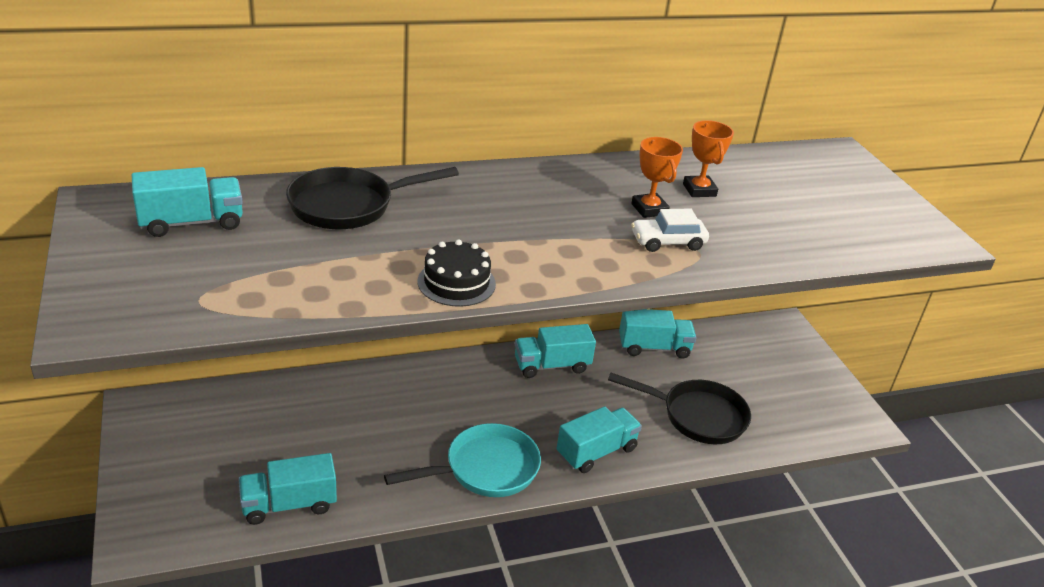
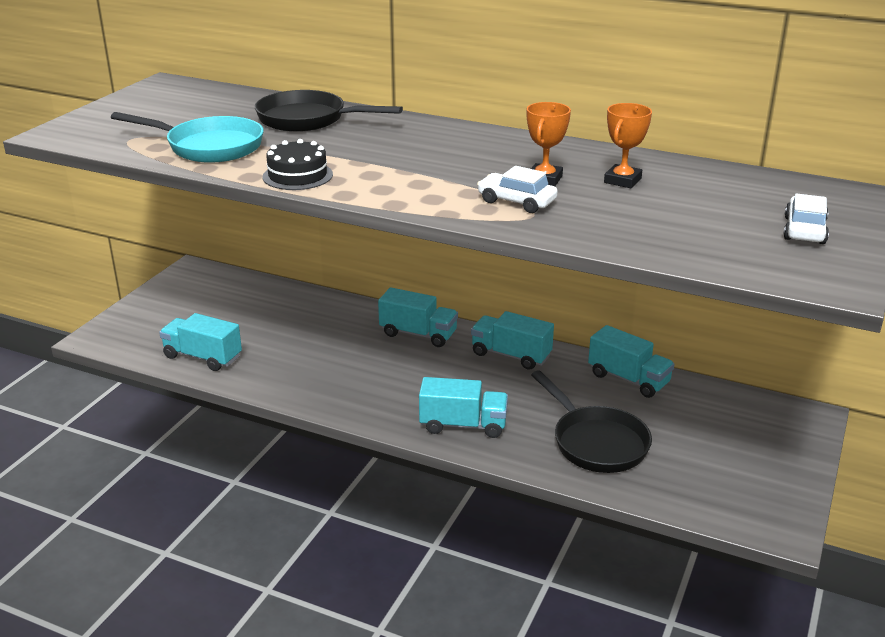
camera: 45 degrees right, 5 degrees down
(191, 223) = (196, 104): turquoise truck -> turquoise truck (418, 334)
(485, 469) = (358, 396): turquoise pan -> turquoise pan (209, 147)
(862, 198) = (804, 230): none -> white car

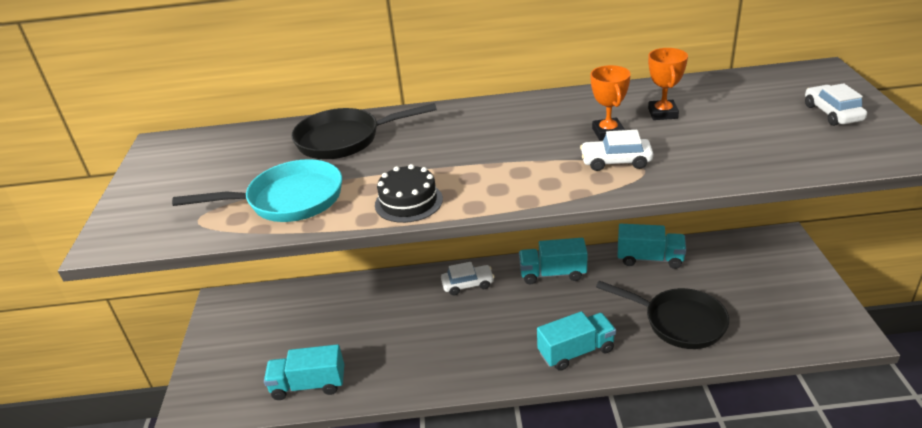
camera: 25 degrees left, 5 degrees up
(418, 334) = (468, 284): turquoise truck -> white car

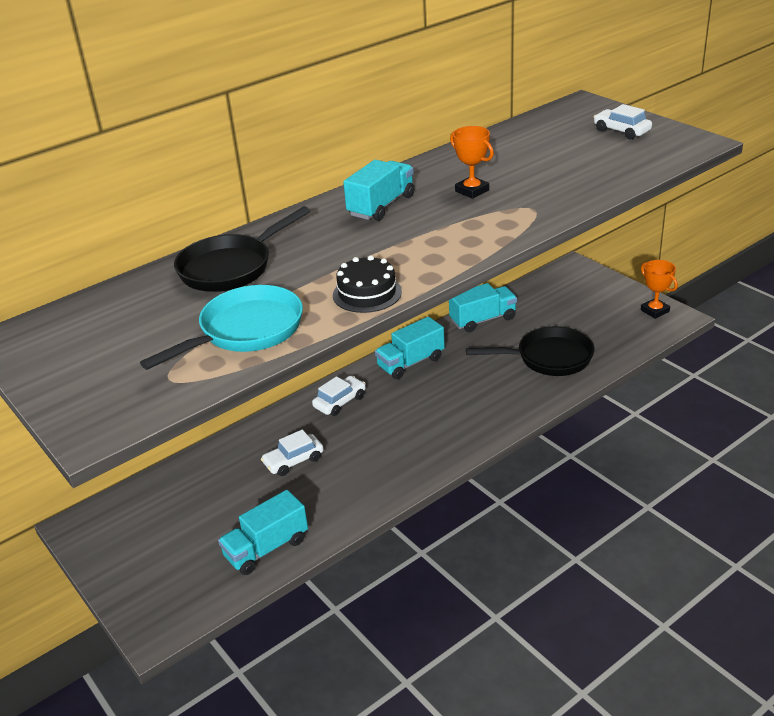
camera: 35 degrees left, 0 degrees up
(576, 351) = (488, 413): turquoise truck -> turquoise truck (381, 206)
(616, 161) = (504, 209): white car -> white car (293, 461)
(663, 113) = (499, 164): orange trophy -> orange trophy (655, 311)

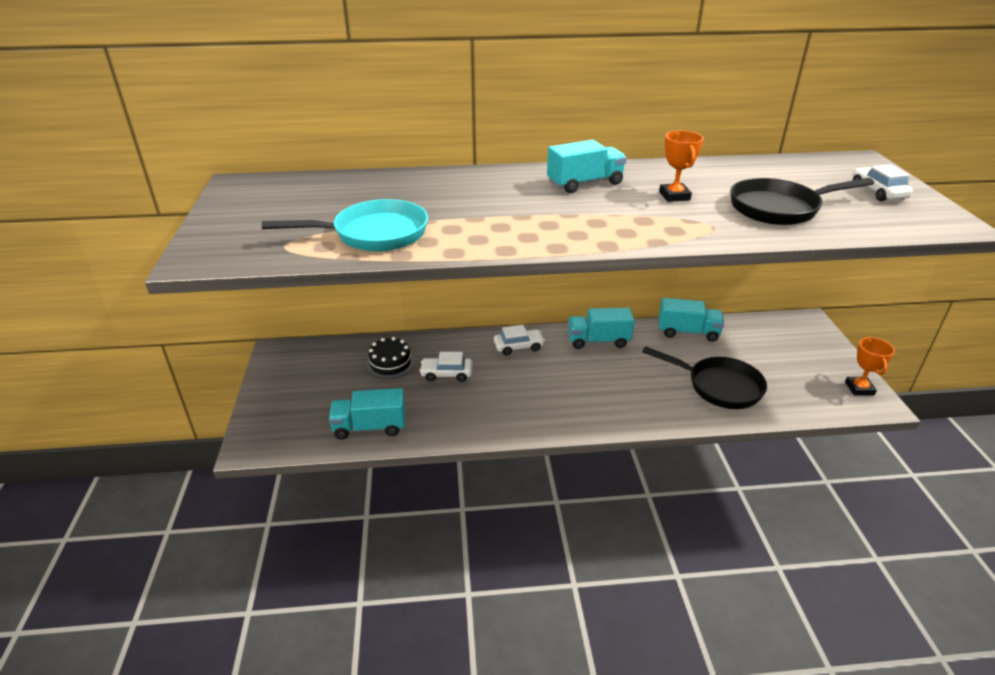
camera: 30 degrees right, 0 degrees up
(231, 267) = (422, 189): black pan -> black pan (779, 208)
(367, 293) = (493, 241): black cake -> black cake (390, 363)

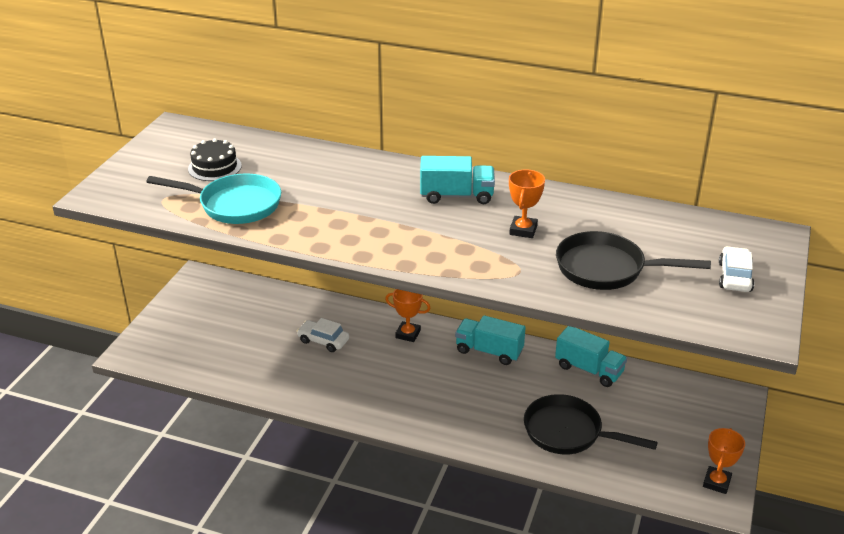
camera: 25 degrees right, 0 degrees up
(370, 427) = (227, 368): turquoise truck -> none
(390, 363) = (282, 316): black cake -> black cake (214, 167)
(518, 346) = (408, 334): white car -> orange trophy
(719, 386) = (568, 432): black pan -> black pan turned 150 degrees clockwise

